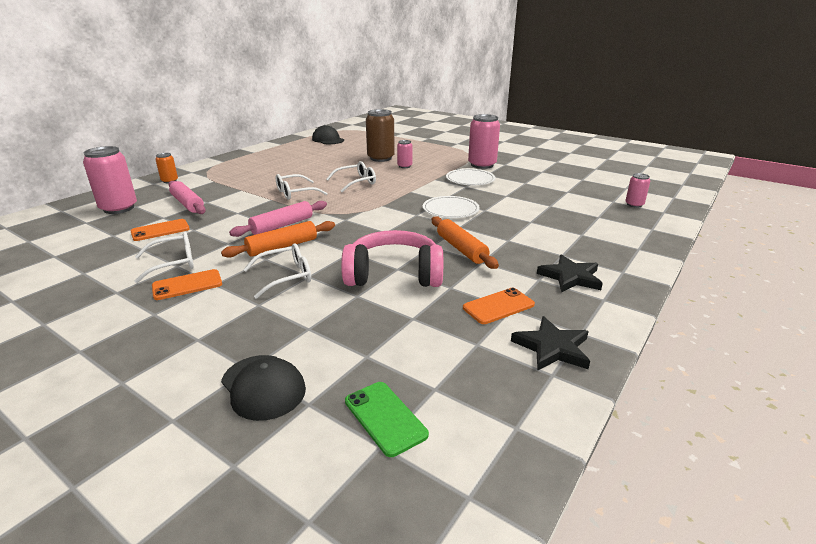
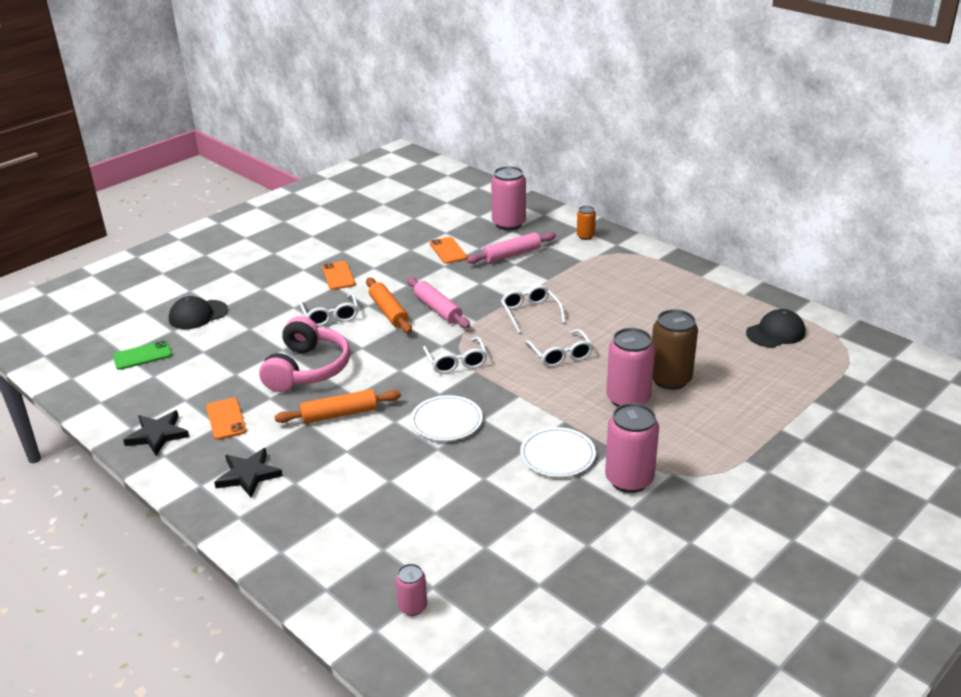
camera: 100 degrees right, 5 degrees up
(173, 263) = (378, 265): white glasses -> white glasses (456, 362)
(404, 166) = (628, 399): pink can -> pink can, size x1.91

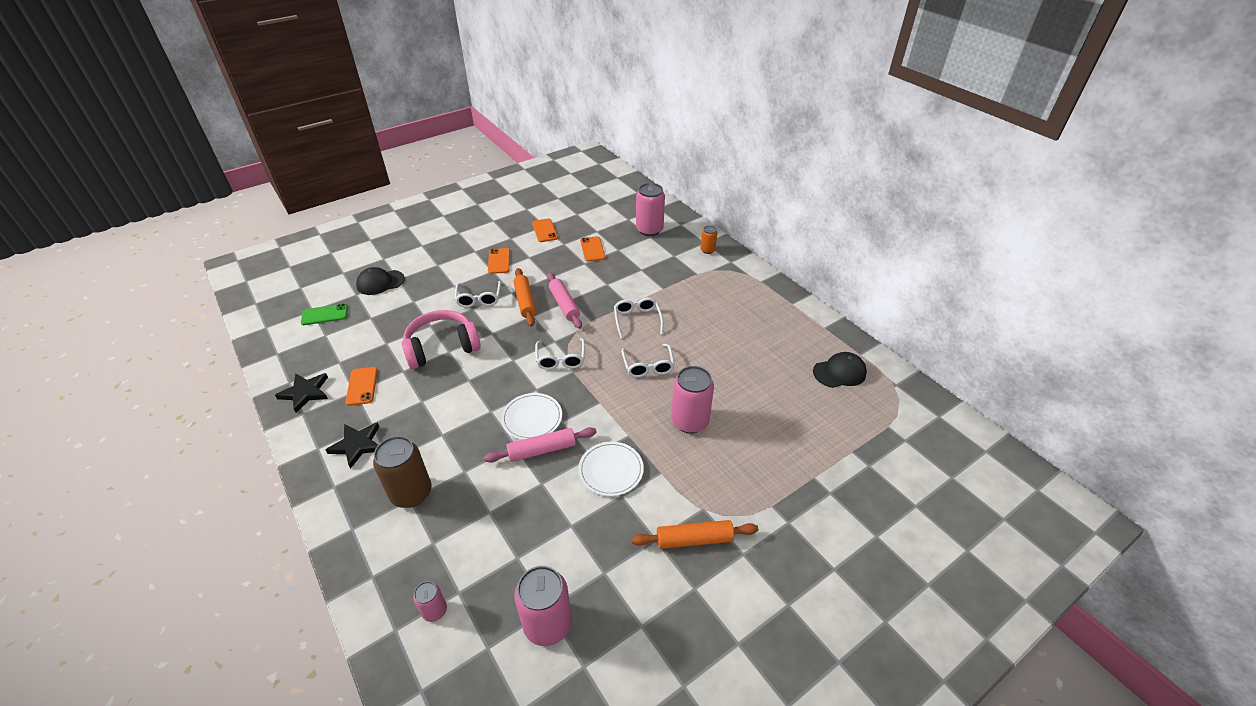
camera: 10 degrees right, 10 degrees up
(307, 369) = (442, 347): pink headphones -> pink headphones turned 135 degrees counterclockwise
(339, 414) = (450, 396): orange rolling pin -> orange rolling pin (694, 539)
(381, 239) = (544, 230): none -> orange phone
(511, 255) = (641, 260): pink rolling pin -> pink rolling pin (542, 450)
(629, 479) = (663, 508): pink can -> pink can (547, 624)
(670, 379) = (732, 406): brown can -> brown can (411, 493)

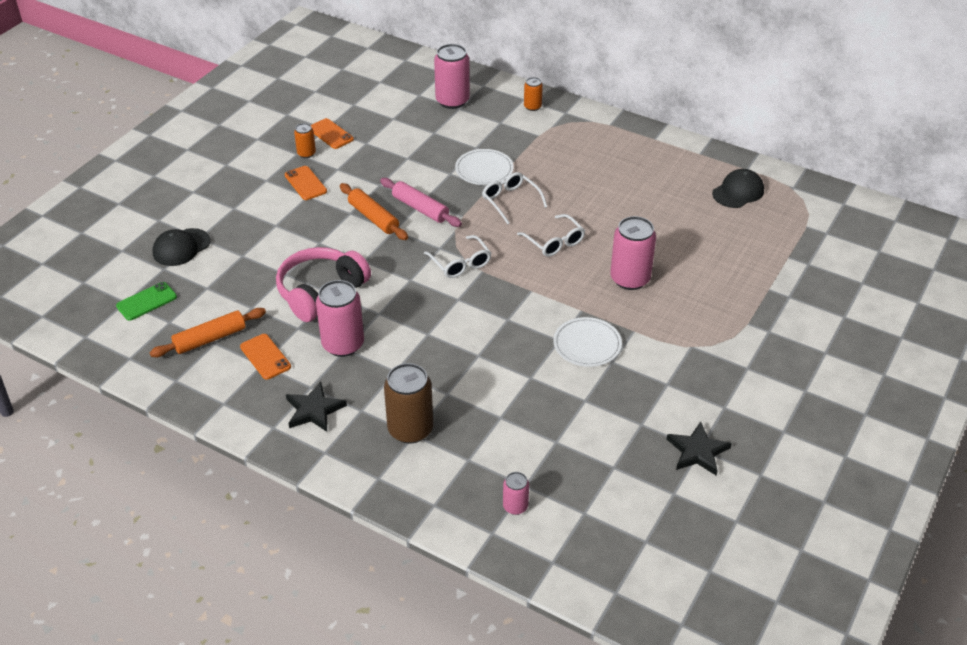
camera: 25 degrees left, 0 degrees up
(305, 393) = (206, 384): black star -> black star (697, 451)
(479, 299) = (318, 230): white glasses -> none
(517, 240) = (306, 153): none -> orange can
(532, 418) = (475, 326): white plate -> white plate (484, 169)
(542, 450) = (508, 350): pink rolling pin -> none
(547, 624) = (621, 477): pink can -> pink can (343, 344)
(592, 249) = (404, 140): orange phone -> none
(694, 539) = (699, 372): orange rolling pin -> orange rolling pin (210, 339)

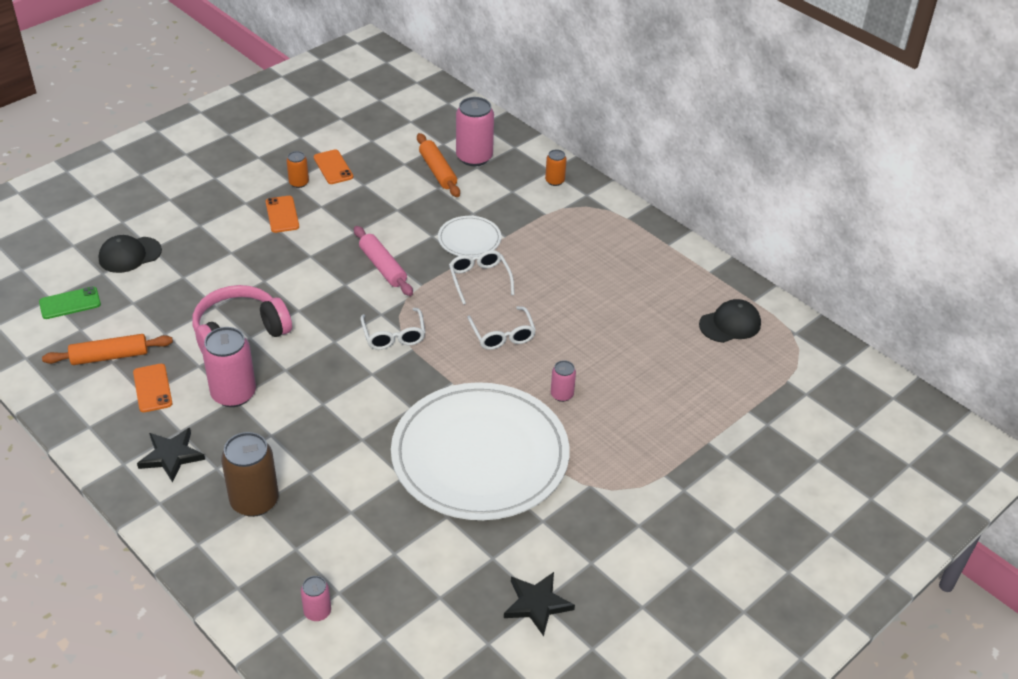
camera: 15 degrees right, 0 degrees up
(373, 218) = (331, 266): orange rolling pin -> orange rolling pin (437, 171)
(587, 344) = (480, 455): white plate -> white plate, size x2.37
(630, 279) = (562, 394): pink can -> pink can, size x0.52

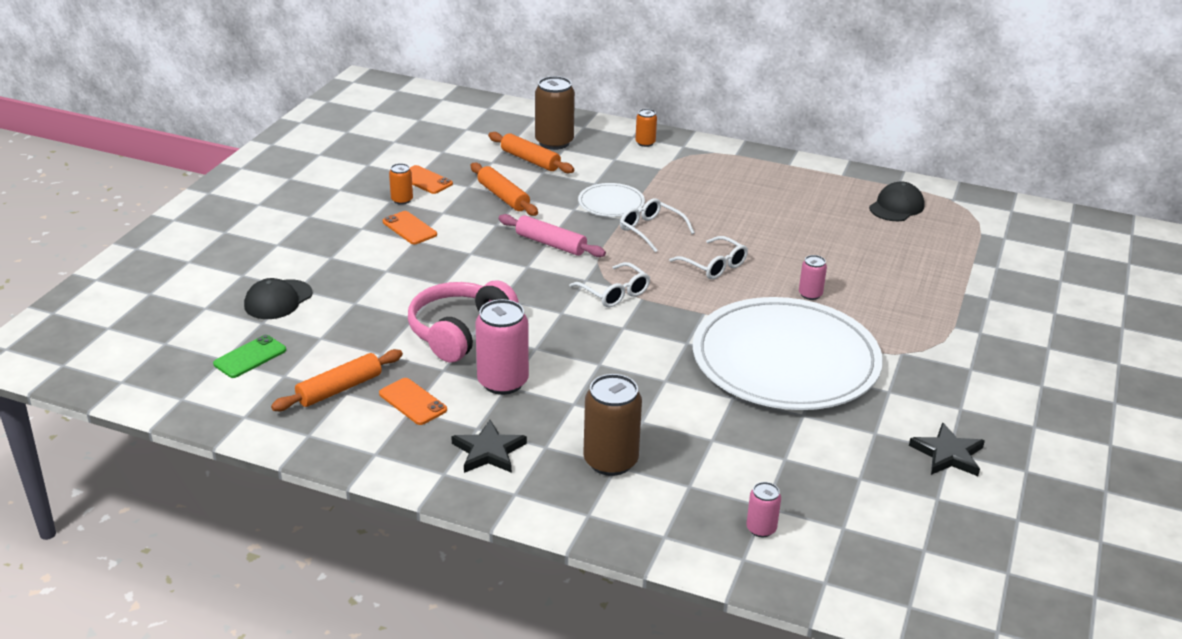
camera: 25 degrees left, 10 degrees down
(383, 204) = (503, 197): none -> orange rolling pin
(474, 157) = (554, 142): pink can -> brown can

